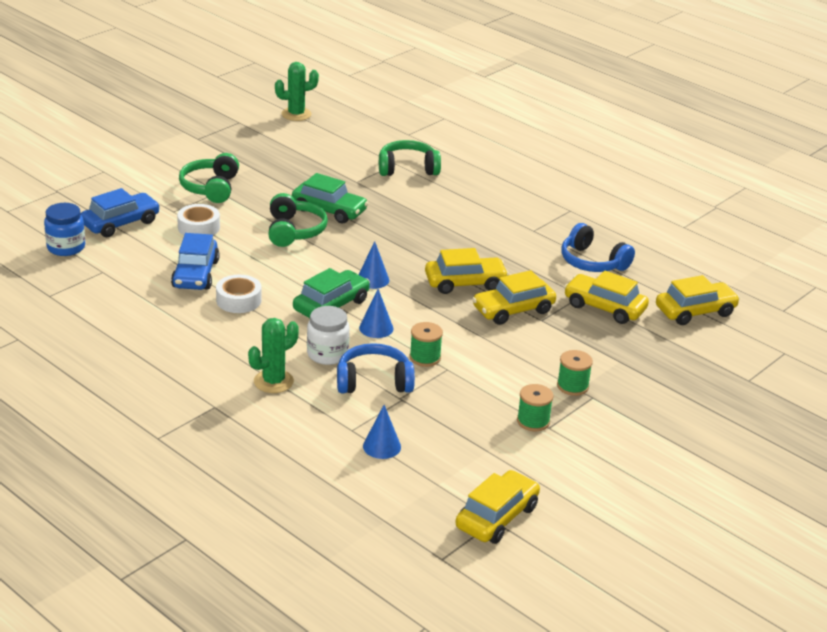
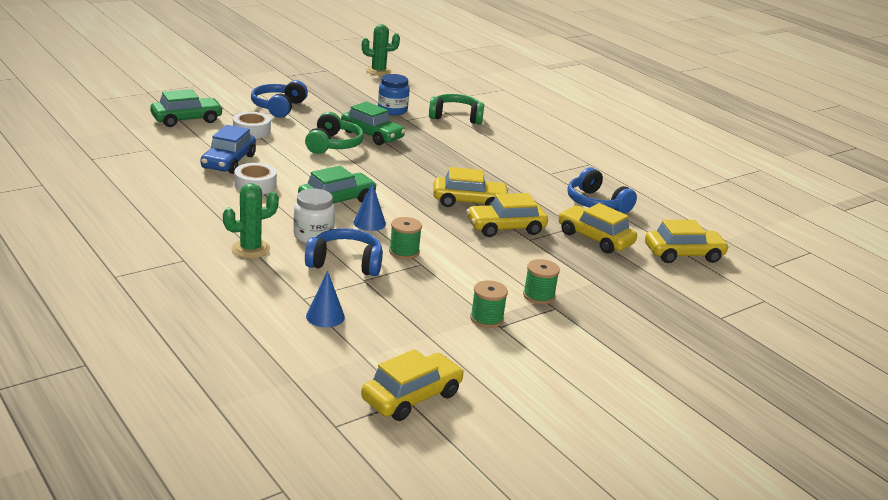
camera: 10 degrees right, 5 degrees down
(66, 247) = (129, 129): blue jar -> blue jar (392, 110)
(121, 223) = (187, 119): blue car -> green car
(211, 188) = (278, 107): green headphones -> blue headphones
(373, 279) = (385, 187): blue cone -> none

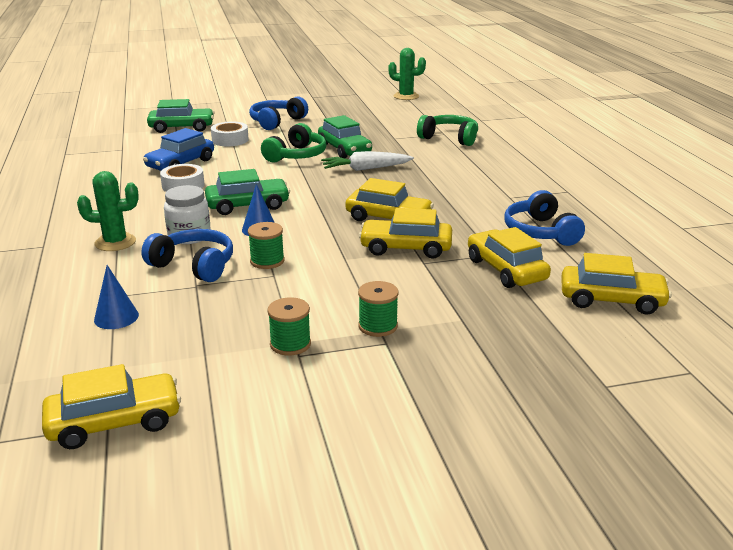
camera: 25 degrees right, 0 degrees up
(392, 110) = (387, 129): blue jar -> none
(408, 154) = (365, 169): none -> white carrot

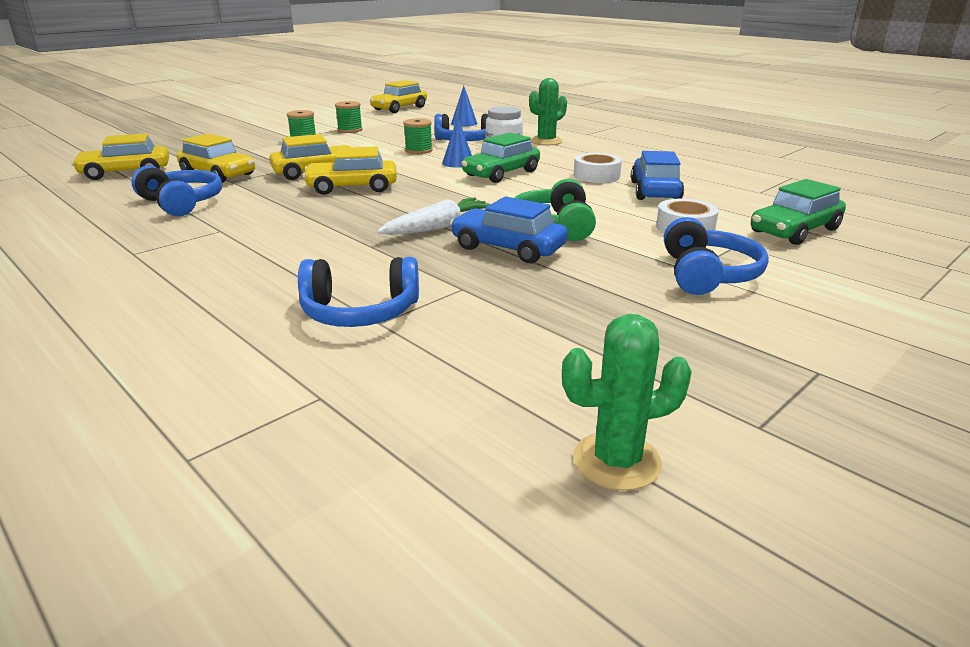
camera: 150 degrees right, 0 degrees up
(344, 149) = (508, 248): green car -> blue car
(449, 138) = (360, 312): green headphones -> blue headphones

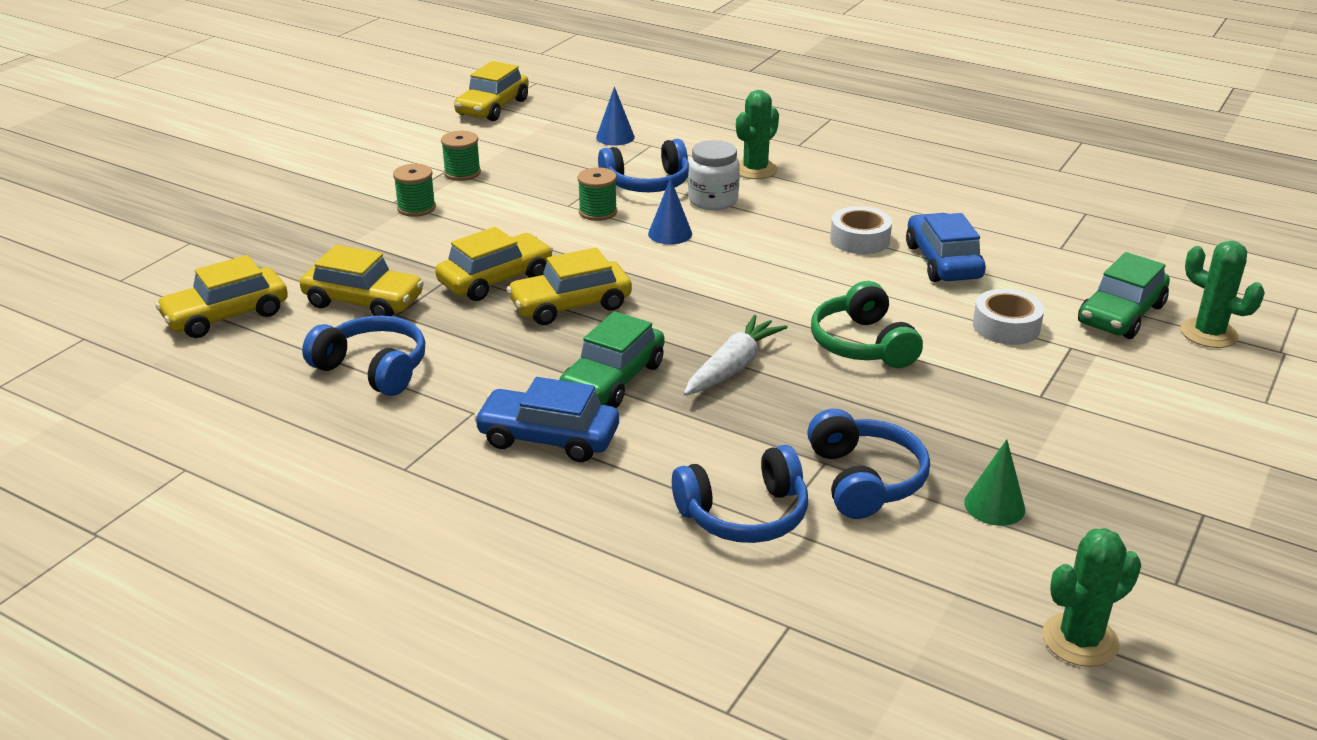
camera: 15 degrees left, 5 degrees up
(501, 173) = (740, 250): green car -> green car (613, 379)
(508, 248) = (834, 391): blue car -> blue car (548, 438)
(596, 336) = (994, 506): none -> green cone
(707, 274) = (1060, 400): blue headphones -> blue headphones (864, 480)
(875, 249) = (1208, 333): none -> green cactus

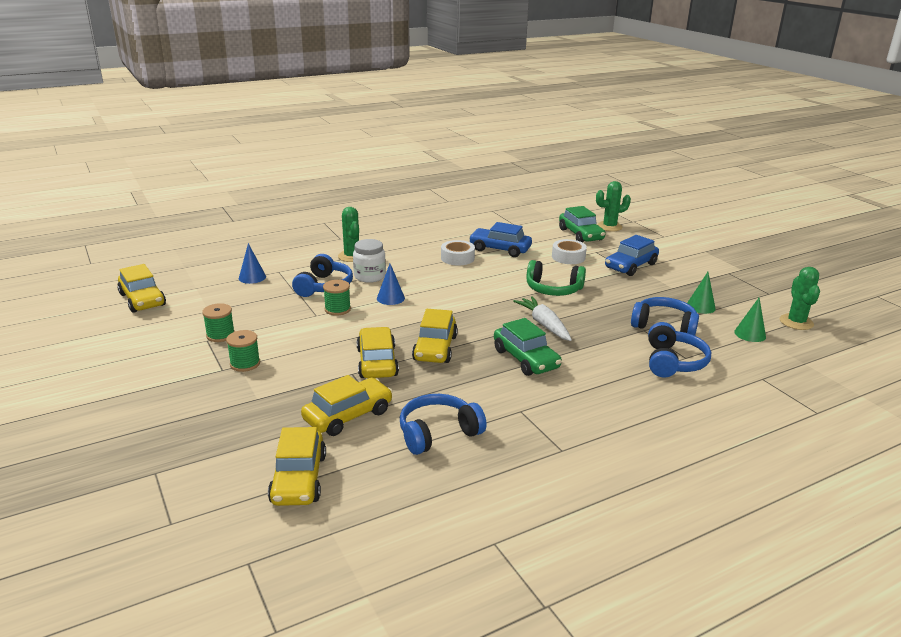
camera: 60 degrees left, 5 degrees down
(548, 438) = (567, 394): blue car -> blue car (630, 266)
(950, 585) = (750, 334): none -> green cone

